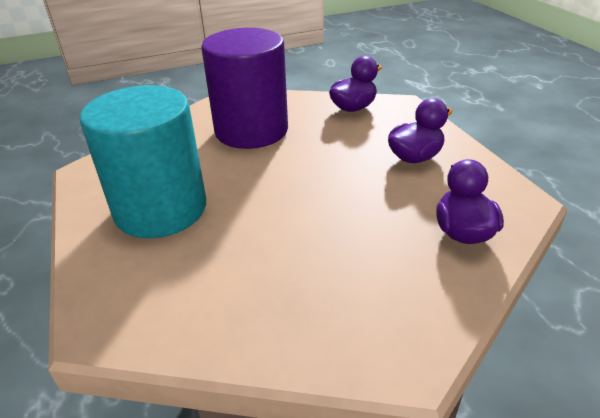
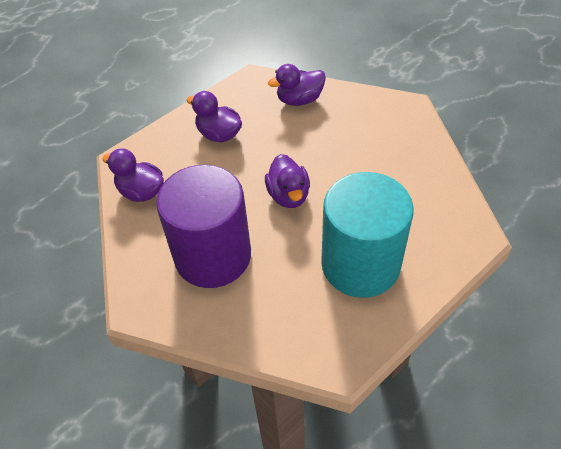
camera: 110 degrees left, 15 degrees up
(291, 184) = (288, 195): none -> purple duck

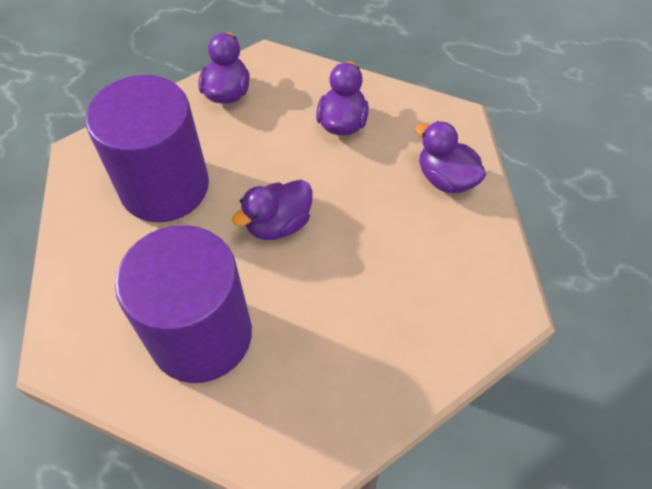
camera: 65 degrees right, 5 degrees up
(360, 264) = (201, 335): turquoise cylinder -> purple cylinder

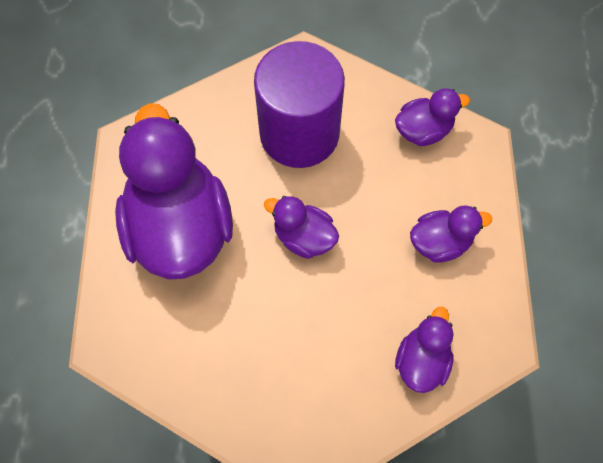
camera: 65 degrees right, 10 degrees up
(201, 335) = (180, 227): purple cylinder -> purple duck

